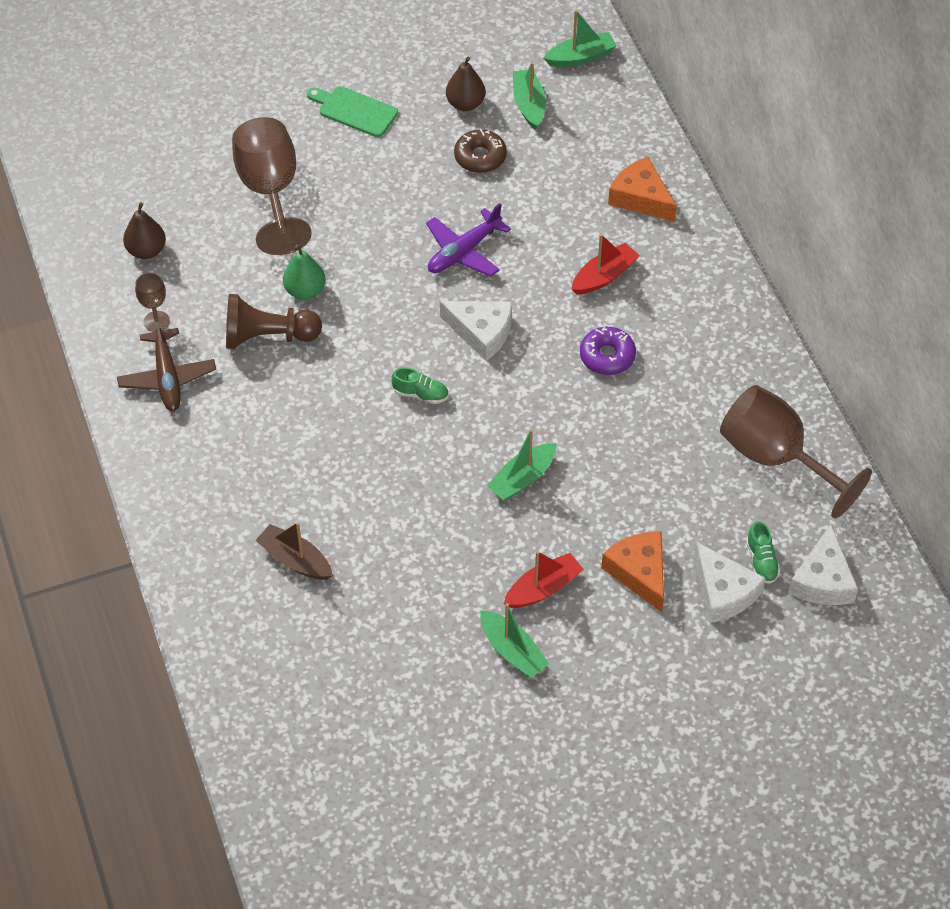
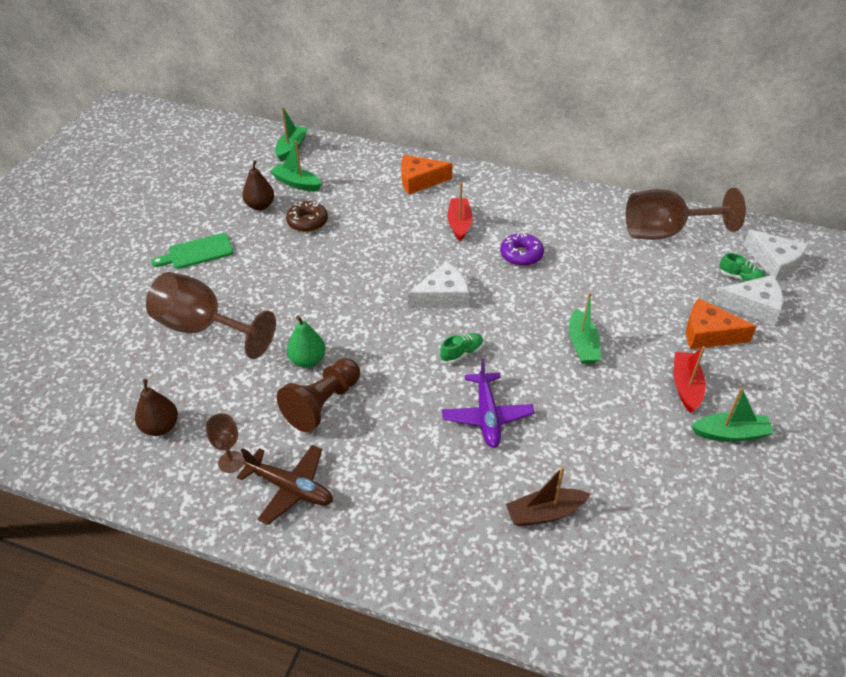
camera: 50 degrees left, 10 degrees down
(463, 252) = (370, 268): purple plane -> purple plane (487, 416)

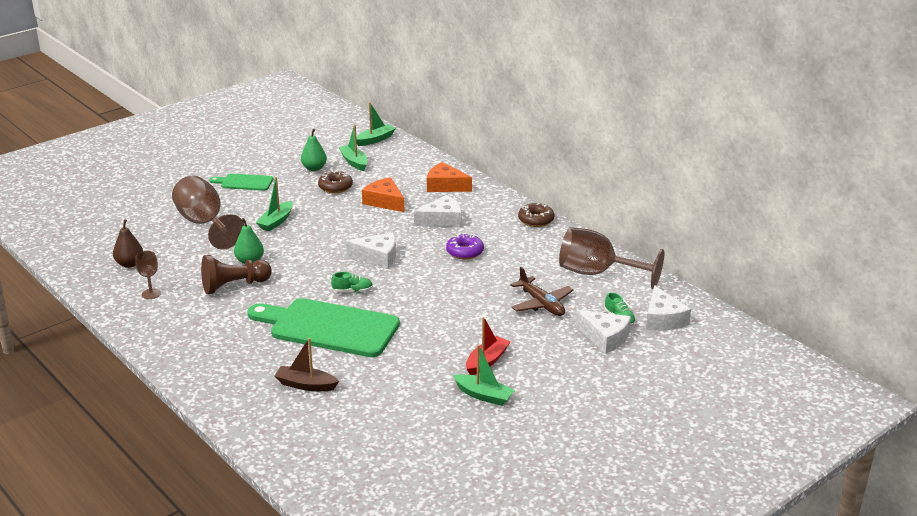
camera: 30 degrees right, 15 degrees down
(260, 206) = (314, 168): brown pear -> green pear
(290, 488) = (171, 318): brown plane -> brown plane (541, 304)
(459, 224) = (442, 220): red boat -> white cheese
(487, 416) = (329, 328): purple plane -> green cutting board
(546, 191) = (536, 220): none -> brown donut
(582, 344) = (442, 315): green boat -> green boat (276, 222)
(708, 334) = (545, 340): orange cheese -> orange cheese (384, 202)

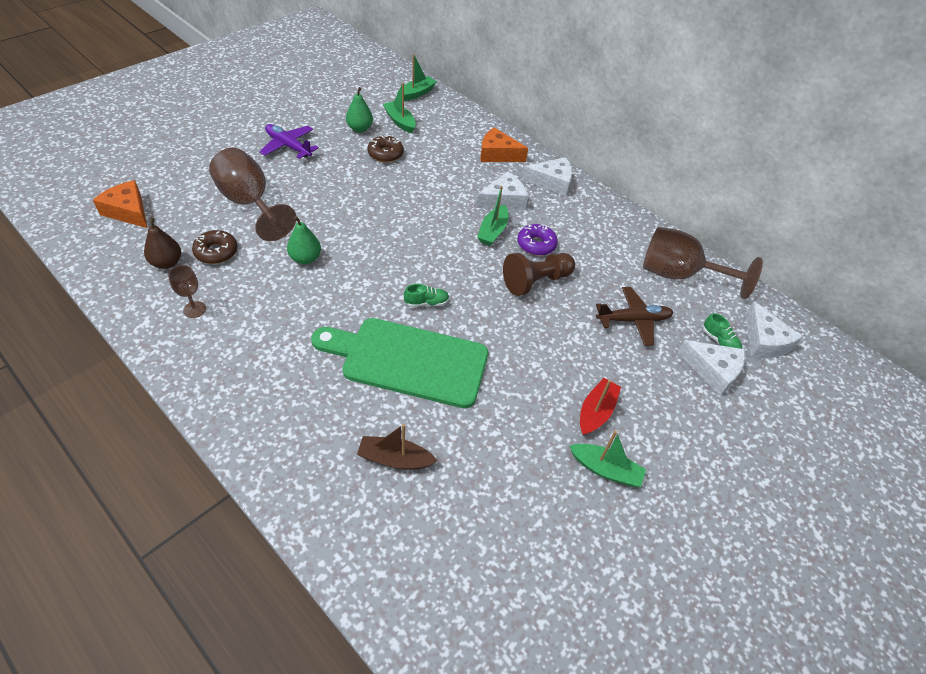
camera: 10 degrees left, 20 degrees up
(234, 286) = (291, 296): brown pawn -> brown pawn (536, 281)
(244, 182) = (288, 146): green cutting board -> purple plane
(276, 222) = (328, 201): green boat -> green boat (493, 231)
(378, 257) = (446, 252): white cheese -> white cheese (552, 182)
(384, 202) = (440, 174): orange cheese -> orange cheese (128, 211)
(536, 220) = (598, 201): brown donut -> brown donut (216, 252)
(541, 304) = (633, 320): brown plane -> brown plane turned 60 degrees counterclockwise

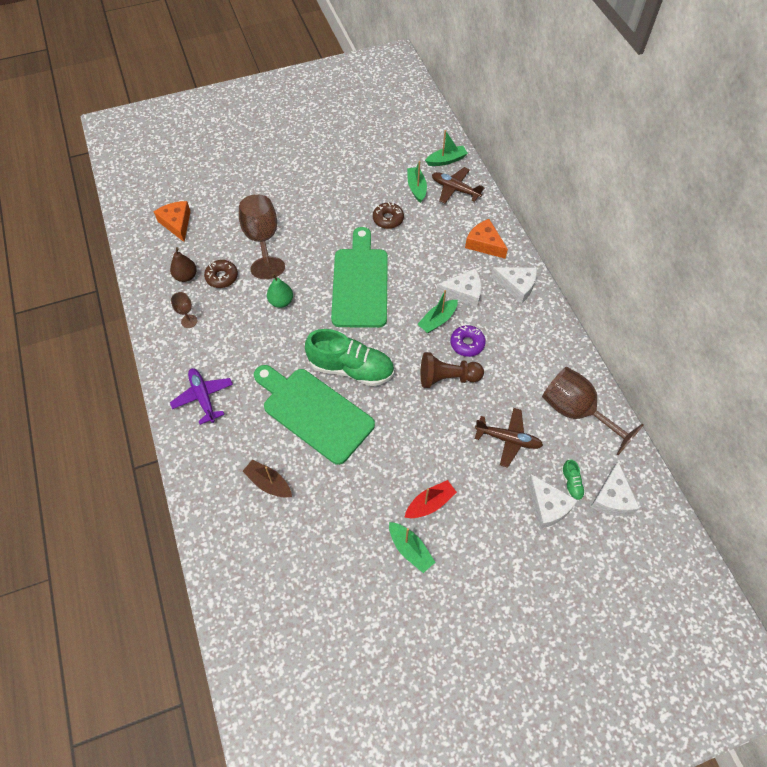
camera: 30 degrees right, 10 degrees up
(288, 146) = (314, 192): purple plane -> purple plane (203, 397)
(360, 129) = (379, 187): green pear -> none
(389, 218) = (360, 283): none -> green cutting board
(426, 303) = (351, 368): green shoe -> green shoe, size x2.44
(440, 115) = (455, 189): none -> brown plane

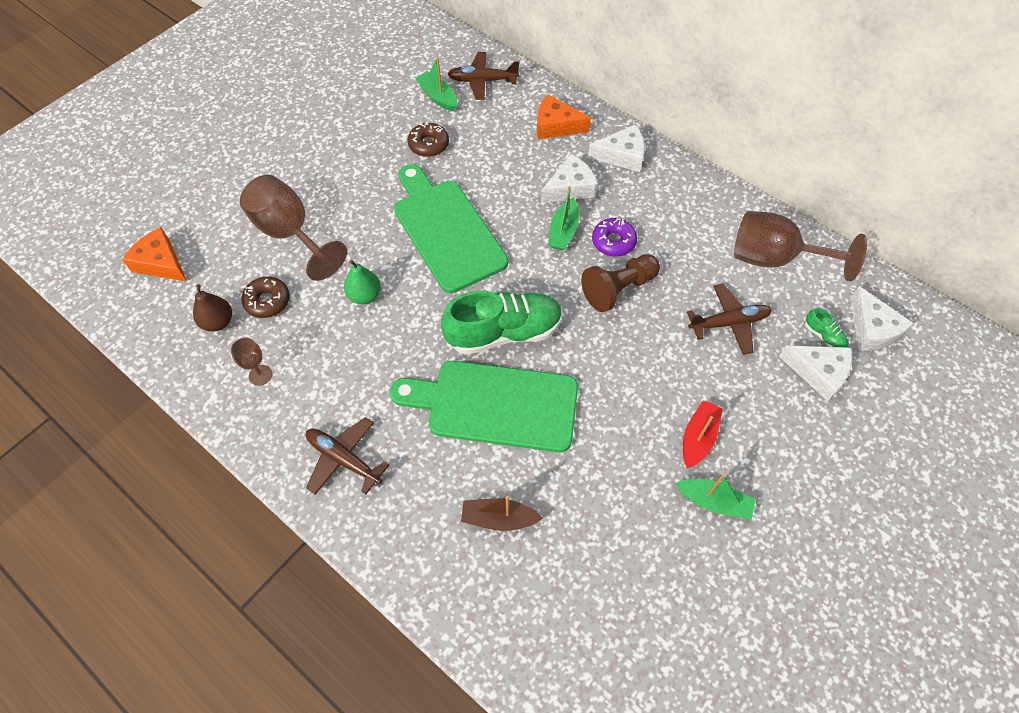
camera: 30 degrees left, 0 degrees up
(203, 397) = (343, 459): purple plane -> brown plane
(446, 160) = (450, 53): green boat -> none

